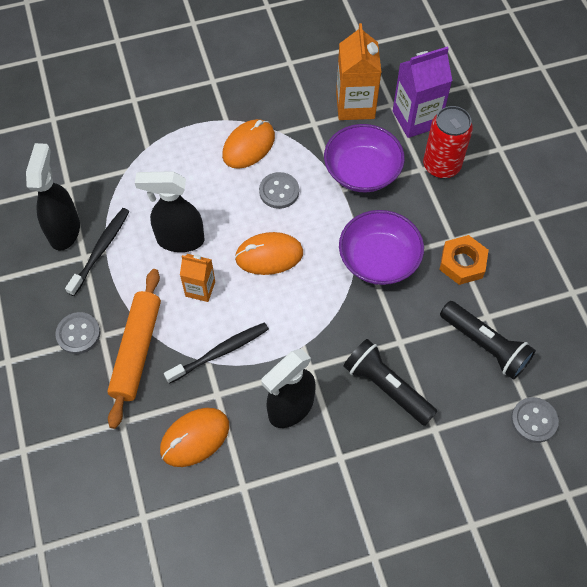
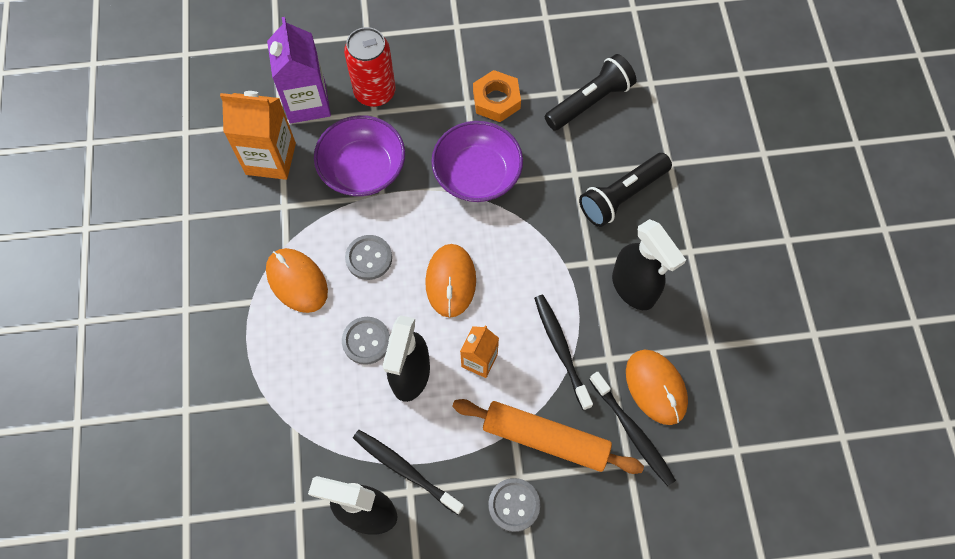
camera: 80 degrees left, 5 degrees up
(150, 422) = (632, 432): none -> black toothbrush
(534, 420) = (670, 81): grey button -> grey button (366, 341)

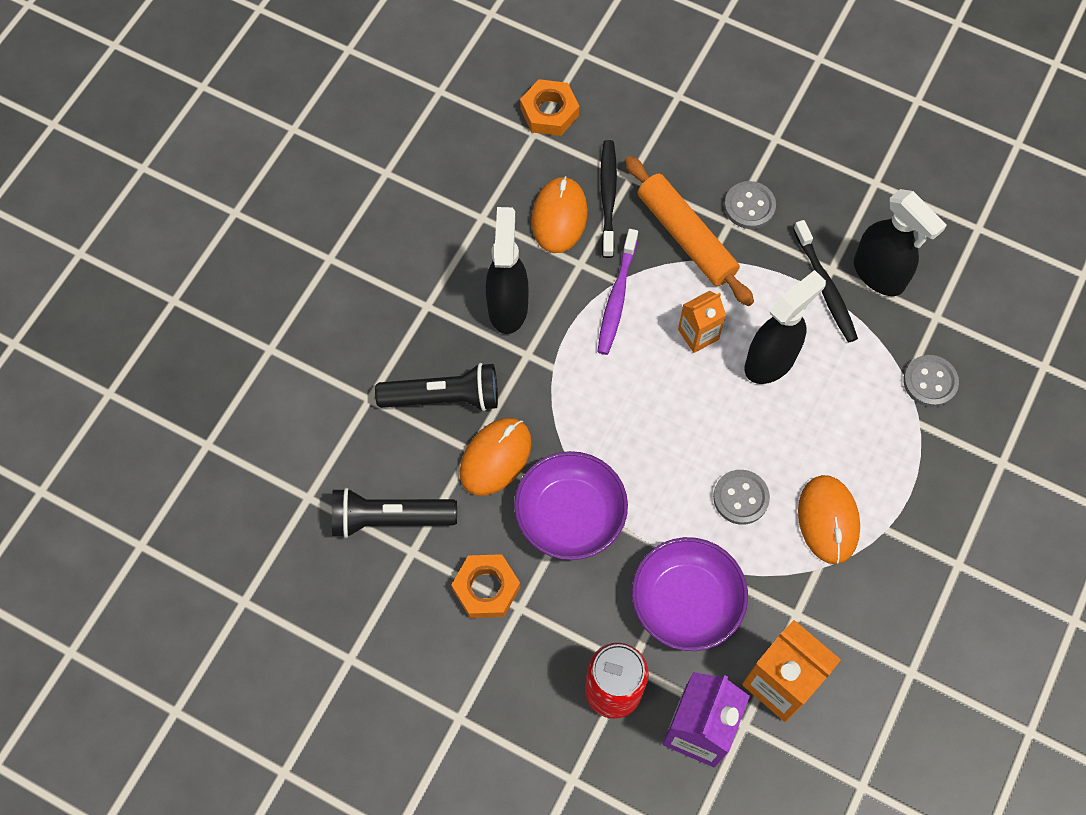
camera: 145 degrees left, 0 degrees up
(366, 341) = (793, 417): grey button -> grey button (930, 382)
(450, 281) = (675, 422): orange mouse -> orange mouse (495, 457)
(561, 349) = (616, 298): black toothbrush -> purple toothbrush
(741, 480) = (549, 112): none -> orange nut

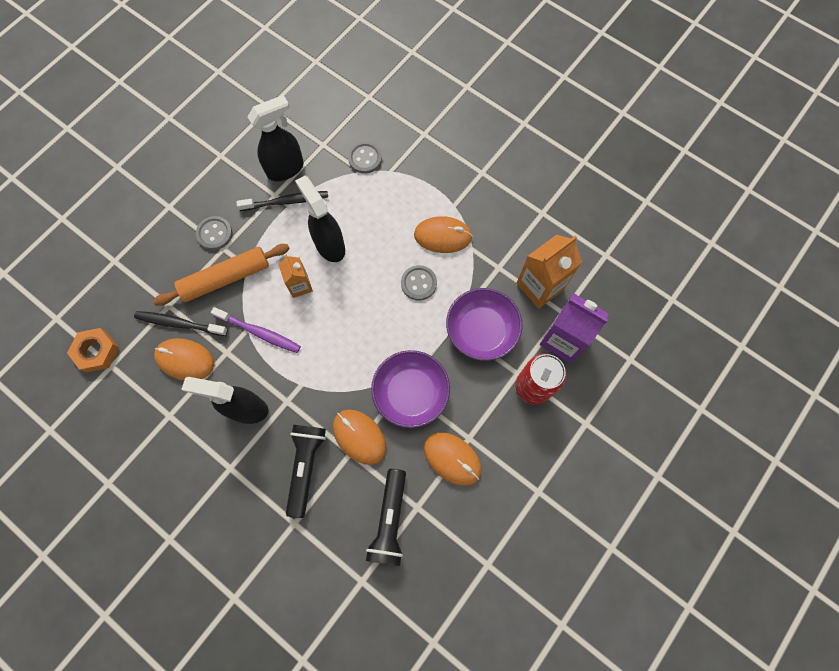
camera: 80 degrees left, 5 degrees up
(486, 588) = (452, 458): orange nut -> orange mouse

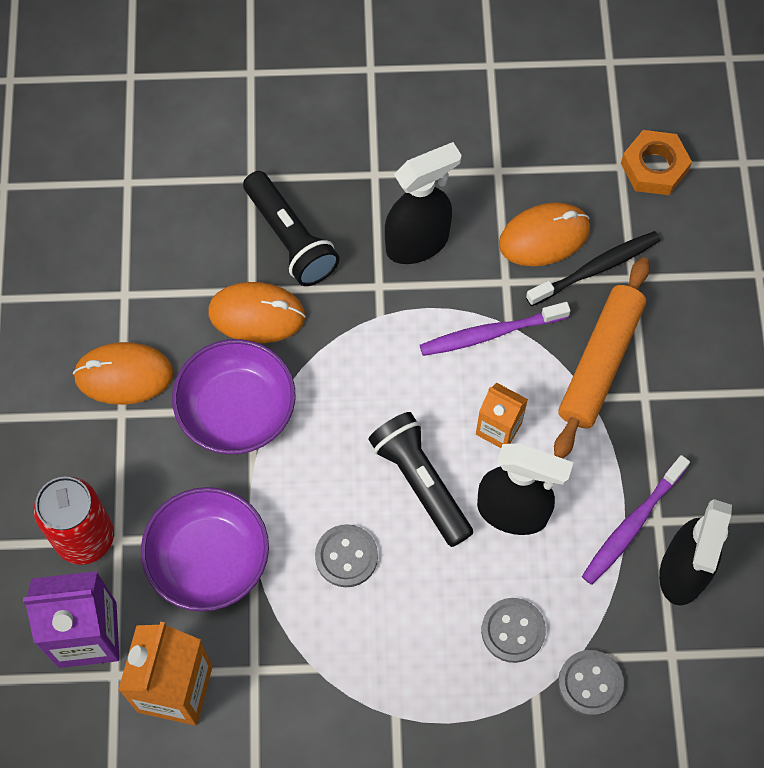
camera: 140 degrees right, 5 degrees down
(214, 234) = (676, 405): grey button -> grey button (513, 631)
(286, 201) = (632, 525): black toothbrush -> purple toothbrush
(390, 520) = (145, 259): black flashlight -> black flashlight (421, 483)
(443, 236) = (371, 653): orange mouse -> none

